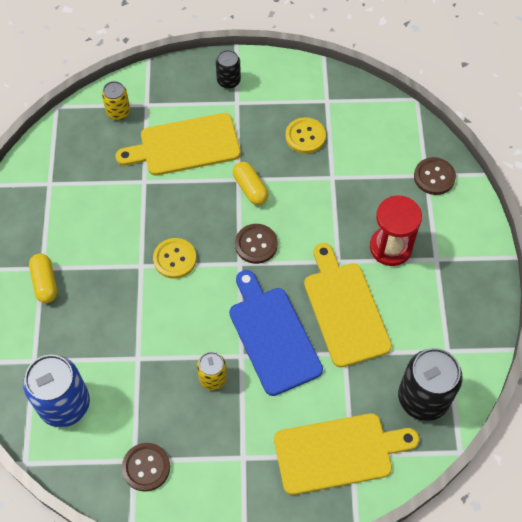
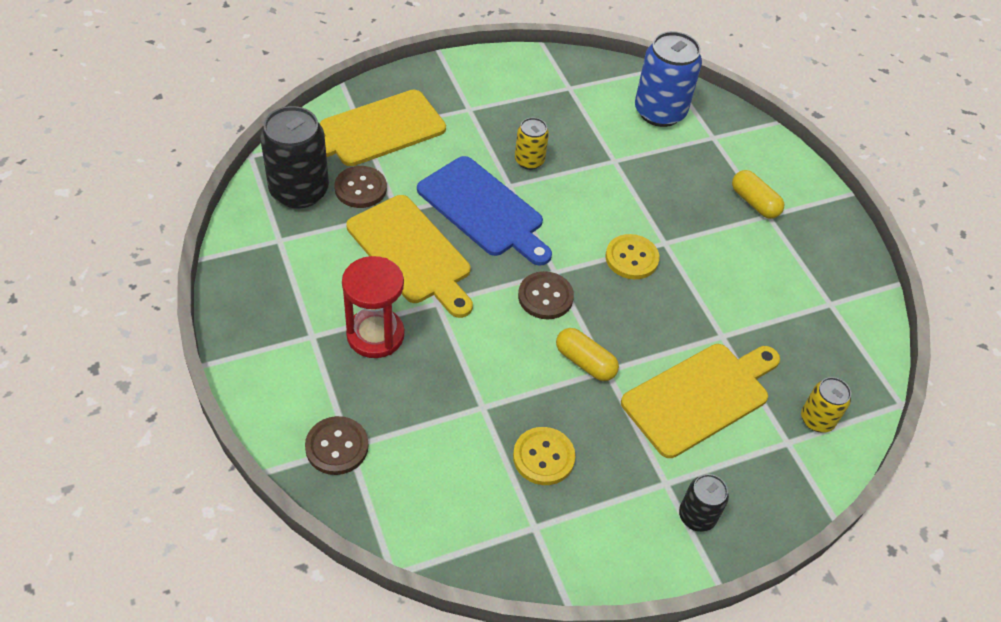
camera: 155 degrees right, 10 degrees down
(146, 467) = (555, 85): brown button -> brown button (360, 188)

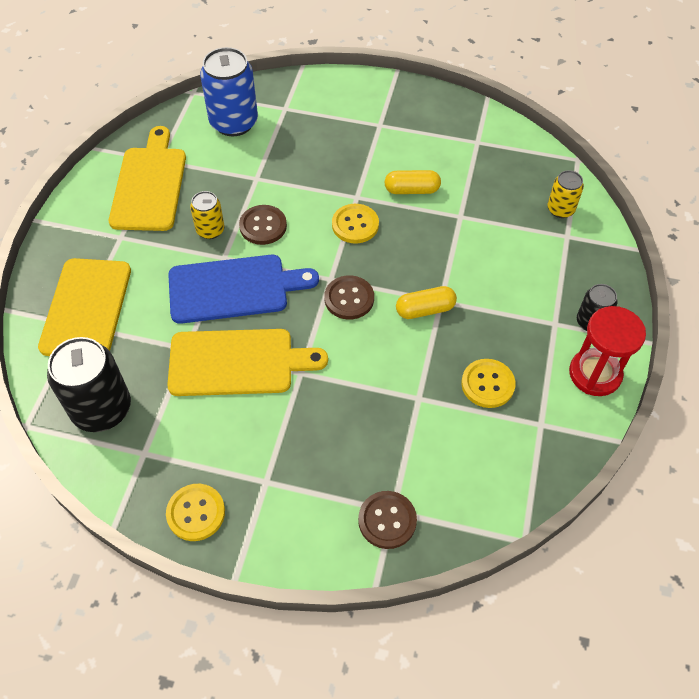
camera: 50 degrees left, 5 degrees up
(249, 304) = (196, 513): none -> yellow button
(360, 188) = (139, 361): brown button -> brown button (263, 226)
(375, 335) = (299, 434): red hourglass -> red hourglass (595, 374)
(700, 397) = (500, 260): yellow cutting board -> yellow cutting board (150, 184)
(754, 203) = (363, 125): yellow capsule -> yellow capsule (412, 190)

